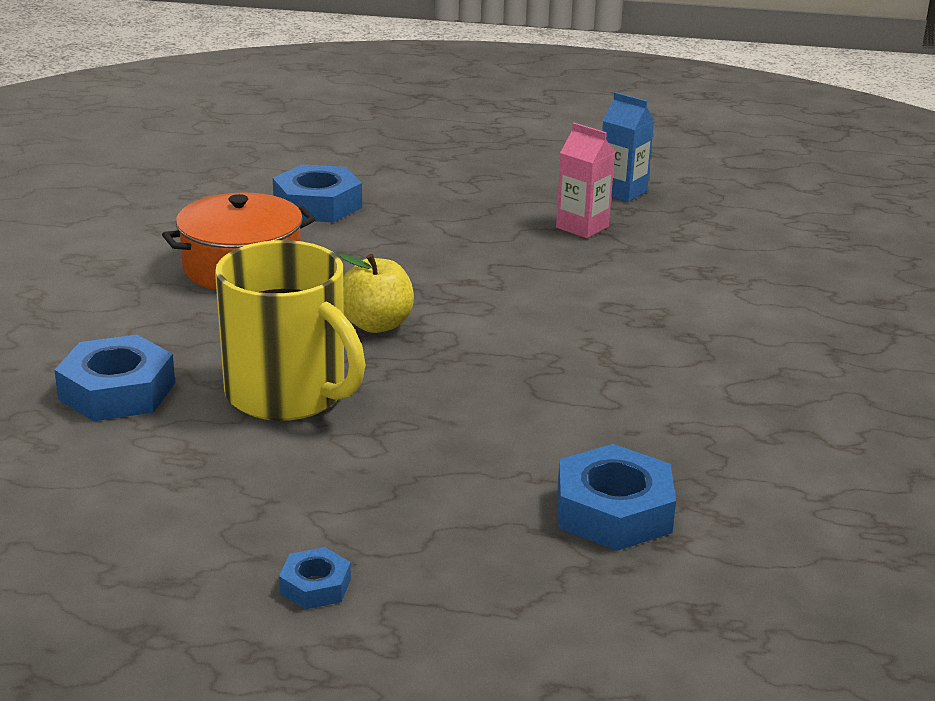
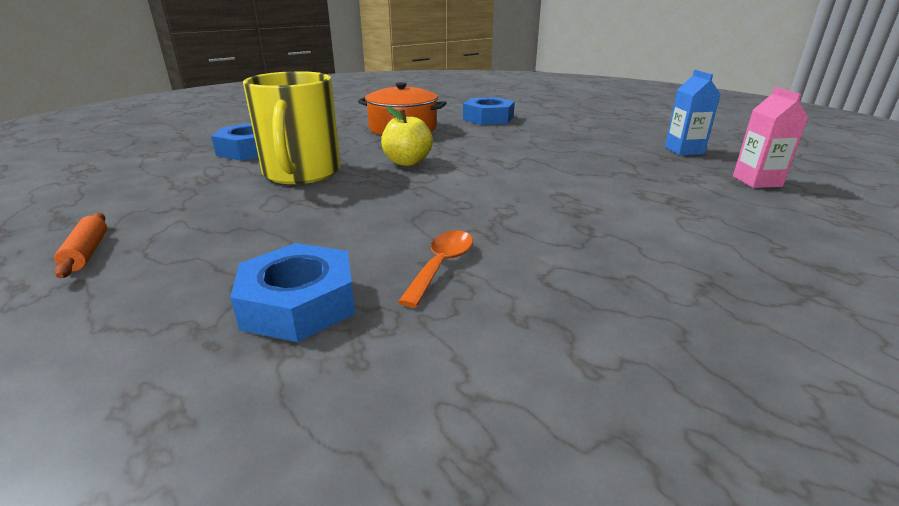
camera: 45 degrees right, 0 degrees up
(315, 586) = (87, 252): blue nut -> orange rolling pin
(582, 227) = (621, 158): pink carton -> pink carton (757, 181)
(649, 426) = (441, 265): none -> orange spoon

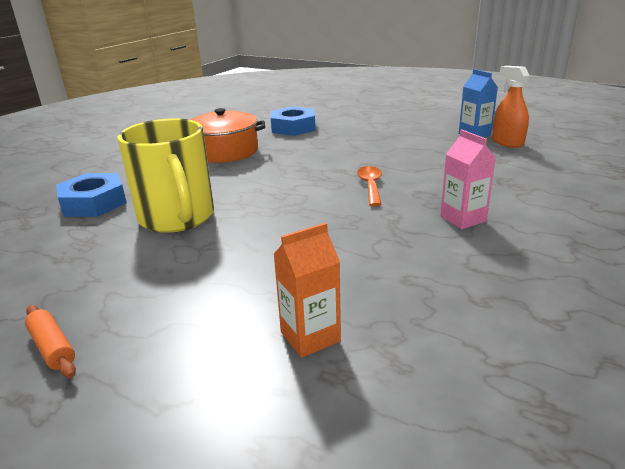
camera: 20 degrees left, 0 degrees up
(299, 303) = (310, 337): blue nut -> orange carton
(407, 162) = (265, 186): yellow apple -> none
(441, 265) = (388, 275): orange spoon -> orange spoon (370, 186)
(718, 164) = (507, 142): none -> orange spray bottle
(757, 181) = (543, 153): pink carton -> pink carton (463, 219)

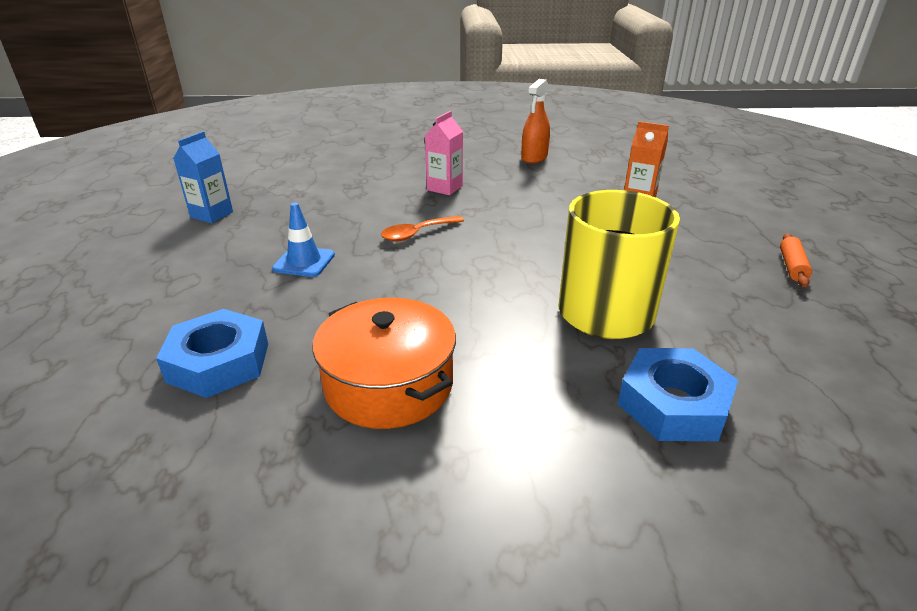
camera: 125 degrees left, 5 degrees up
(369, 149) = (304, 262): none -> blue traffic cone
(507, 142) = (237, 196): orange spray bottle -> orange spray bottle (534, 157)

